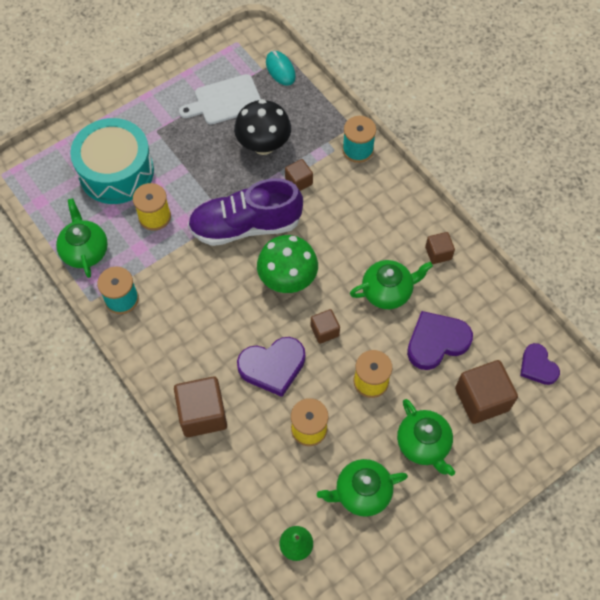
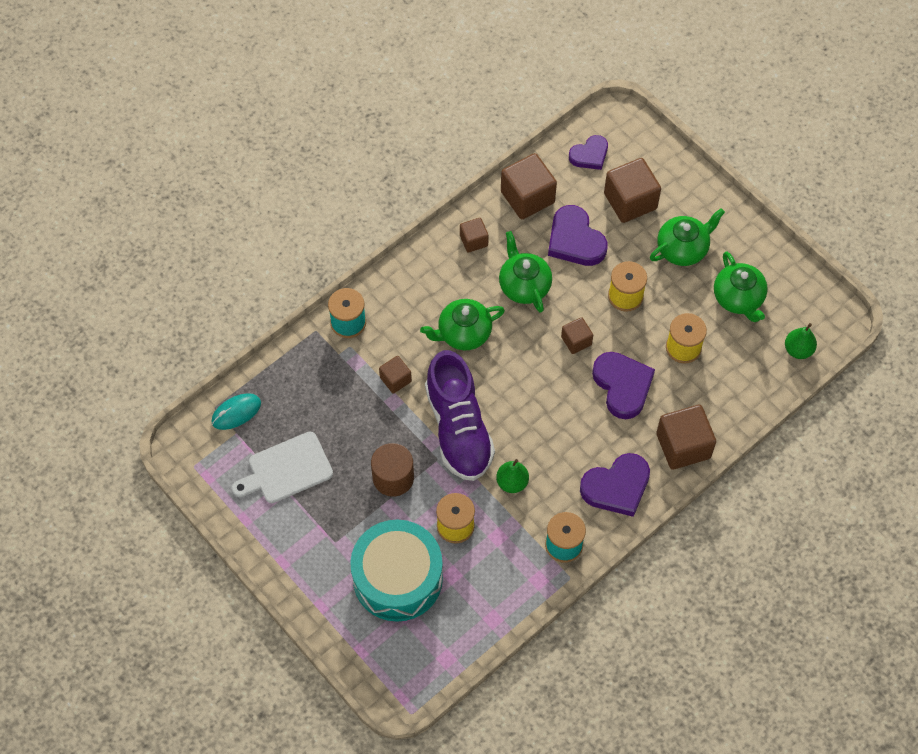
camera: 95 degrees left, 0 degrees up
(85, 251) = (507, 594): green teapot -> green teapot (463, 333)
(169, 349) = (616, 487): none -> purple heart
(188, 263) = (512, 482): none -> green pear
(206, 174) = (393, 477): none -> brown cylinder
(225, 101) = (286, 469): white cutting board -> white cutting board turned 90 degrees clockwise
(263, 145) = (348, 420): black mushroom -> none
(287, 279) = (520, 380): green mushroom -> none
(486, 304) = (527, 197): none -> brown cube

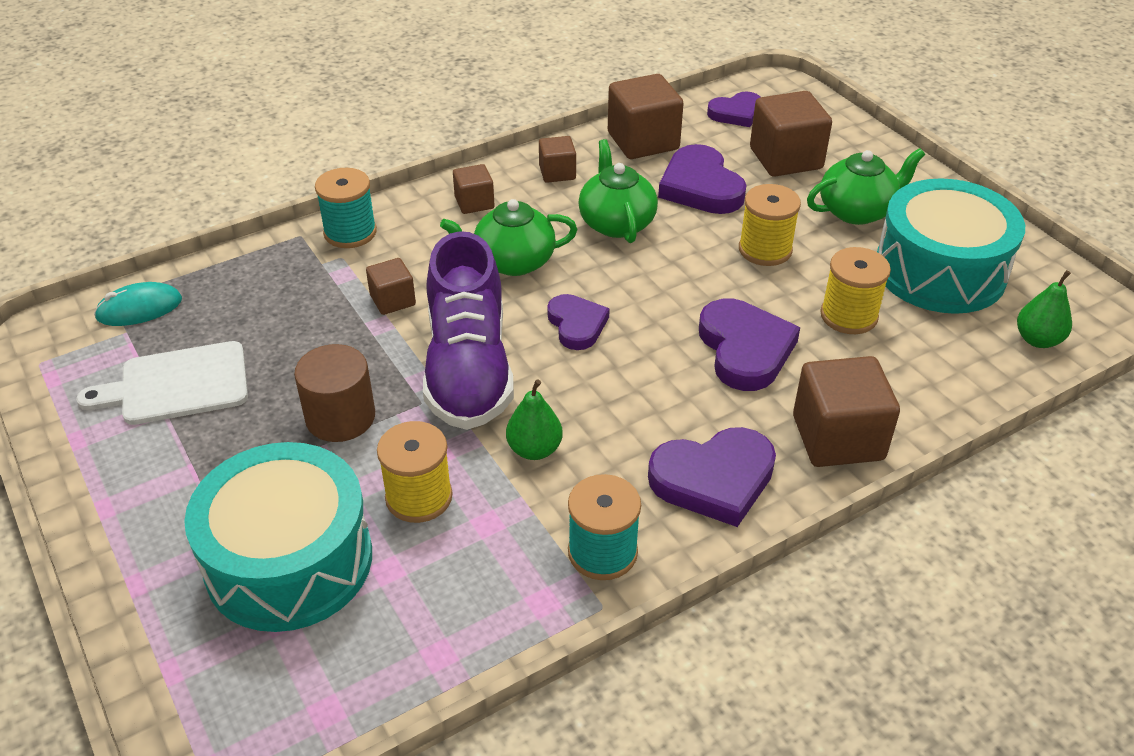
camera: 10 degrees right, 20 degrees down
(516, 382) = (577, 325): none -> purple heart
(576, 341) = (681, 289): brown cube -> brown cube (474, 203)
(738, 298) = (940, 271): green teapot -> turquoise drum

